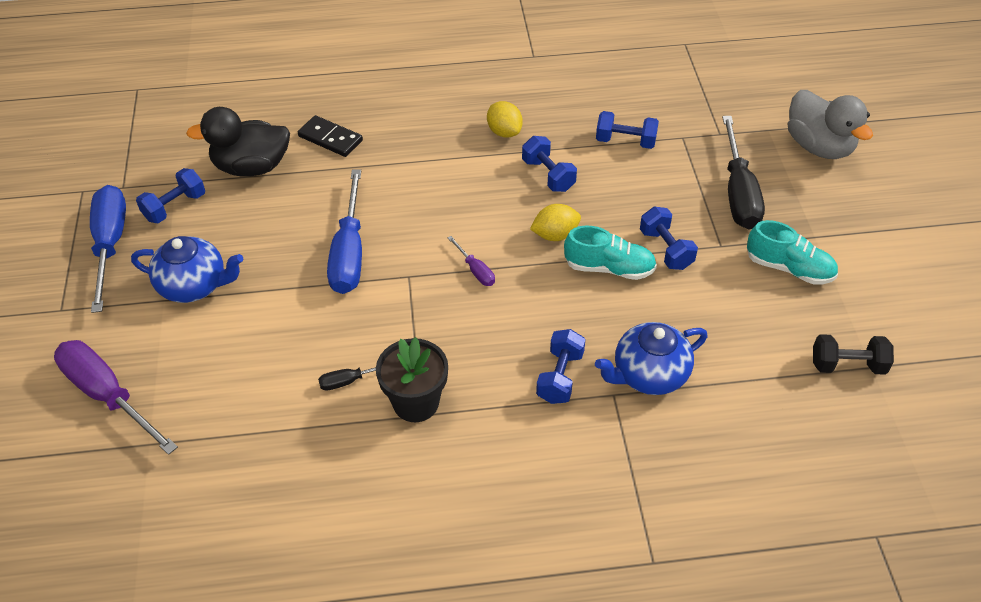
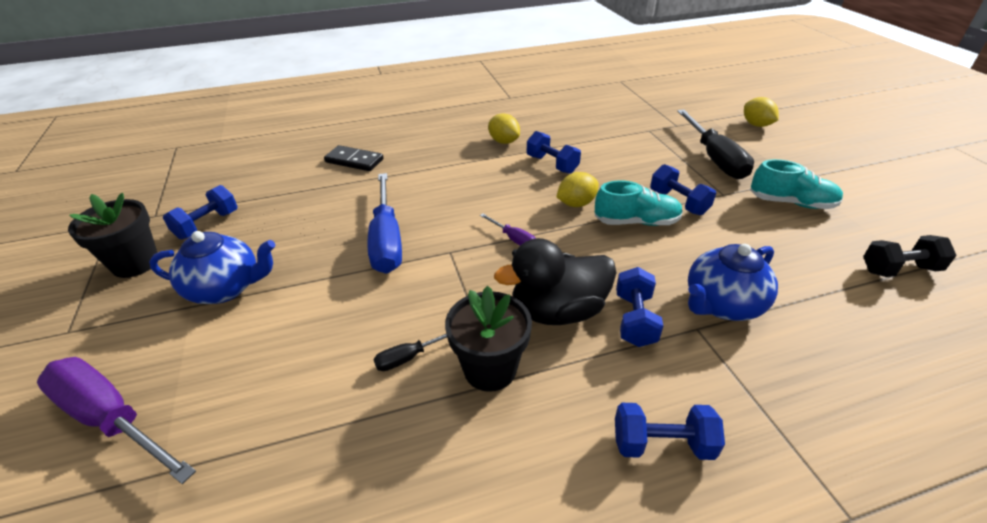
camera: 10 degrees left, 10 degrees down
(110, 244) = (135, 263): blue screwdriver -> black flower pot
(251, 167) = (283, 187): black duck -> black duck (558, 311)
(625, 141) = (605, 137): blue dumbbell -> blue dumbbell (662, 444)
(818, 146) = (756, 125): grey duck -> yellow lemon

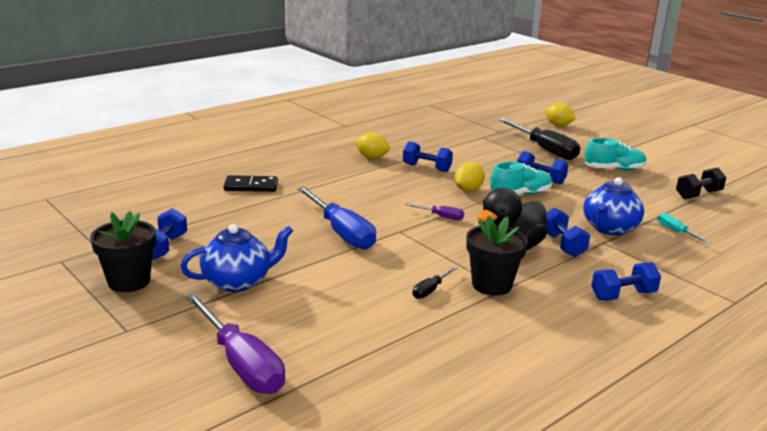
camera: 25 degrees left, 15 degrees down
(111, 419) = (241, 363): purple screwdriver -> purple screwdriver turned 135 degrees counterclockwise
(824, 333) = (676, 232): none -> turquoise screwdriver

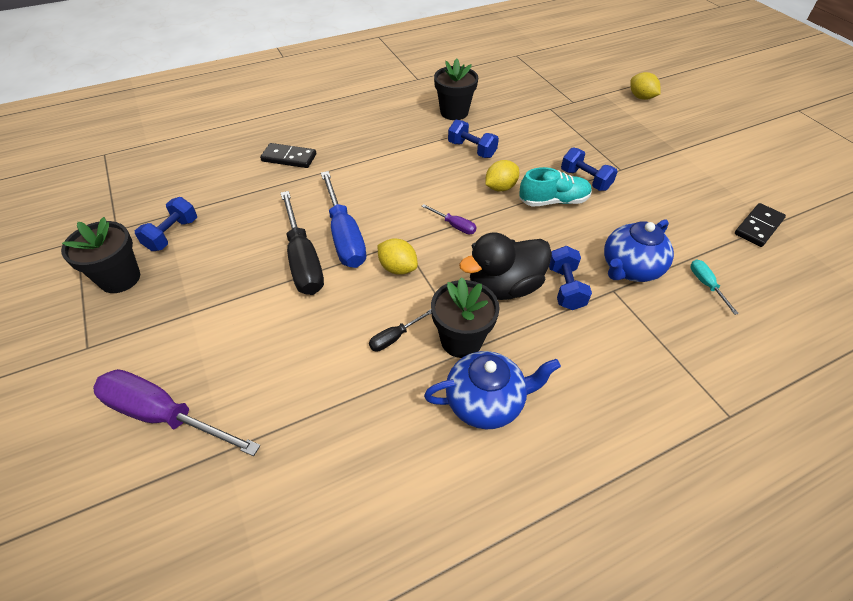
camera: 15 degrees right, 25 degrees up
(238, 281) = (215, 294): blue teapot -> blue teapot (485, 402)
(241, 363) = (164, 415): purple screwdriver -> purple screwdriver turned 135 degrees clockwise
(372, 157) = (423, 128): yellow lemon -> yellow lemon (397, 268)
(395, 145) = (454, 112): none -> black flower pot
(544, 149) = (609, 134): black screwdriver -> black screwdriver (303, 260)
(614, 169) = (675, 173): turquoise shoe -> none
(623, 295) = (599, 381): blue dumbbell -> none
(698, 195) = (758, 227): black dumbbell -> black domino

